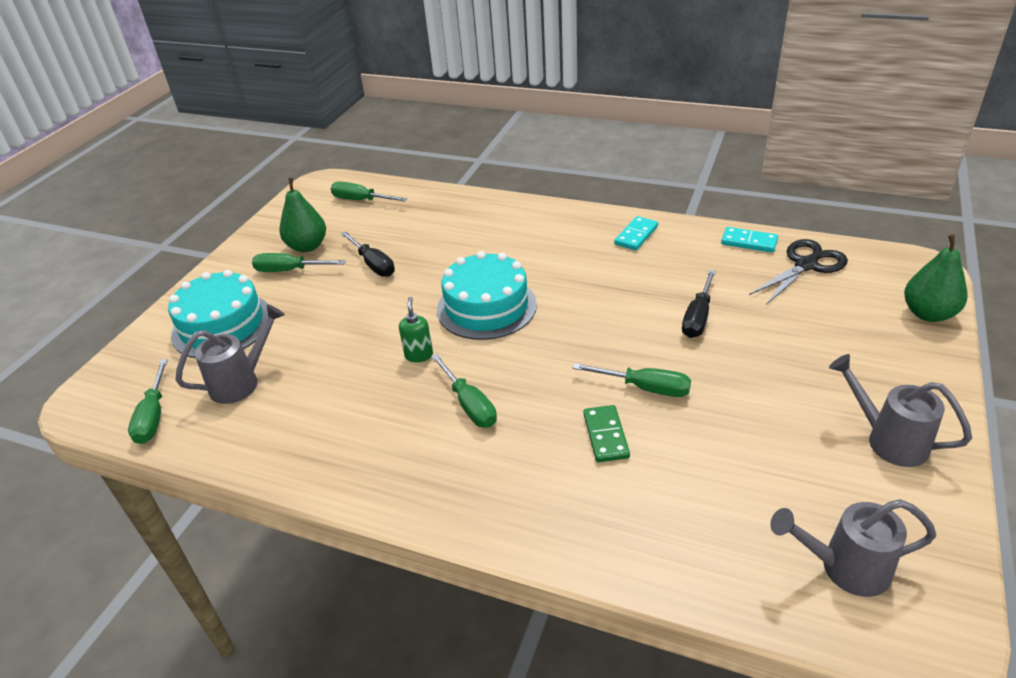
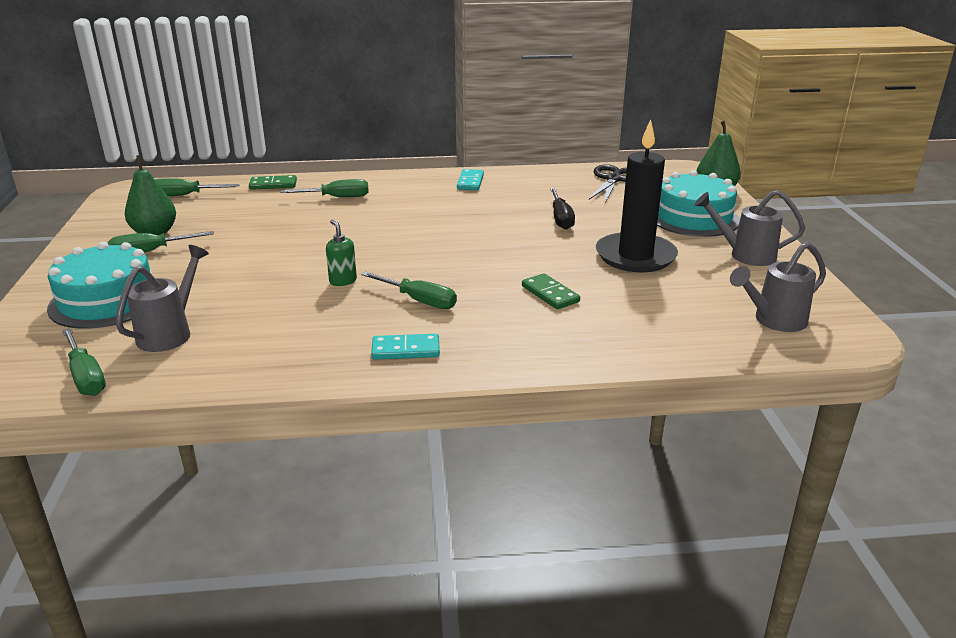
camera: 30 degrees left, 10 degrees down
(373, 264) = (240, 234): black screwdriver -> none
(443, 200) = (273, 185): none -> green domino
(486, 307) = (379, 242): turquoise cake -> turquoise cake (693, 218)
(645, 388) = (556, 263): green screwdriver -> green screwdriver (336, 197)
(744, 403) = (635, 256): none -> black candle
(749, 242) = (561, 173): turquoise domino -> turquoise domino (405, 350)

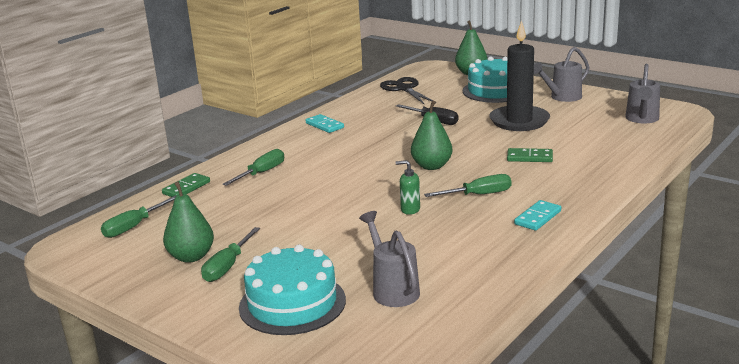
camera: 45 degrees left, 5 degrees down
(86, 376) = (414, 337): green screwdriver -> none
(453, 256) = (431, 166): none -> green pear

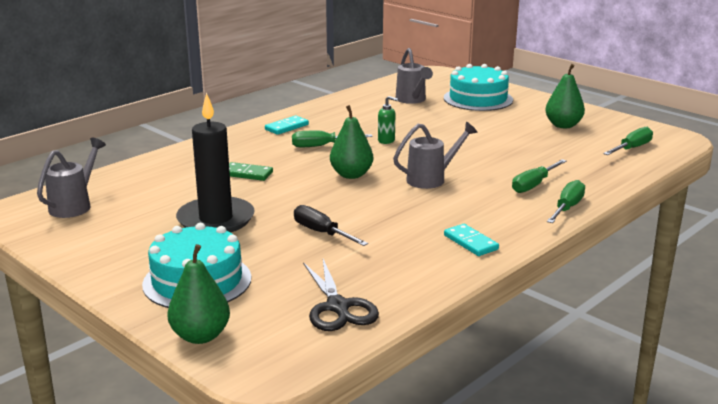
camera: 175 degrees left, 0 degrees up
(186, 188) = (608, 177): green domino -> none
(228, 266) = (531, 118): green screwdriver -> green screwdriver (567, 208)
(562, 97) = (119, 253): grey watering can -> grey watering can (431, 179)

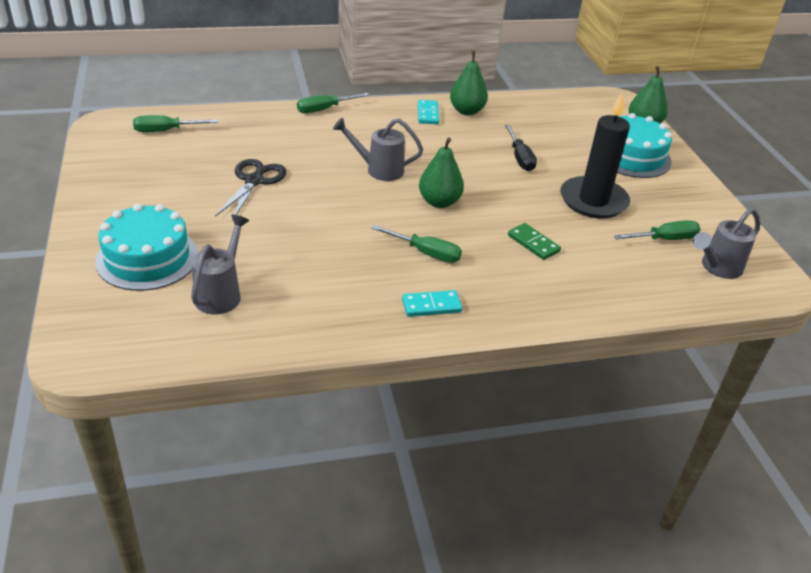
camera: 150 degrees left, 15 degrees up
(338, 307) = (554, 111): black scissors -> black scissors (254, 181)
(386, 140) = (352, 232): green soap dispenser -> none
(534, 185) = (311, 133): green screwdriver -> green screwdriver (664, 239)
(563, 125) = (156, 178): green pear -> green pear (466, 111)

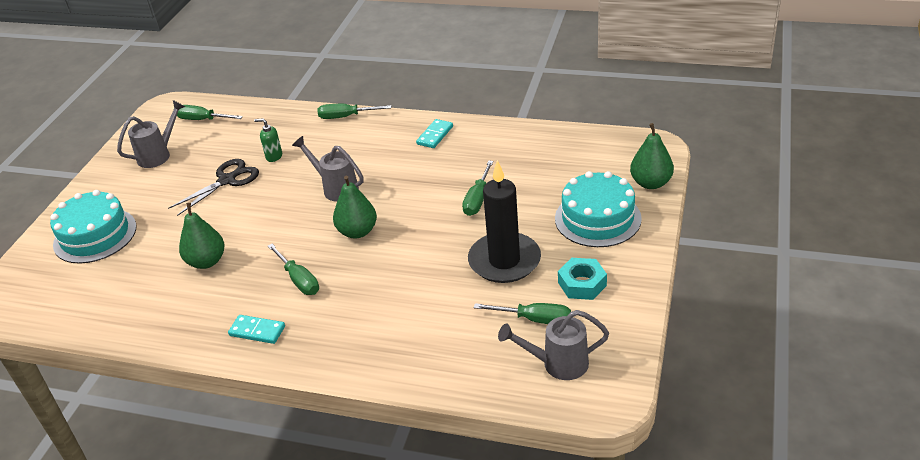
camera: 35 degrees right, 0 degrees up
(221, 293) = (117, 278): grey watering can -> grey watering can (158, 155)
(284, 152) = (274, 156): none -> green soap dispenser
(466, 111) = (475, 138): green pear -> green pear (207, 261)
(520, 158) = (477, 199): black screwdriver -> green screwdriver
(533, 243) = (401, 293): green domino -> none
(671, 206) = (582, 284): none -> turquoise nut

